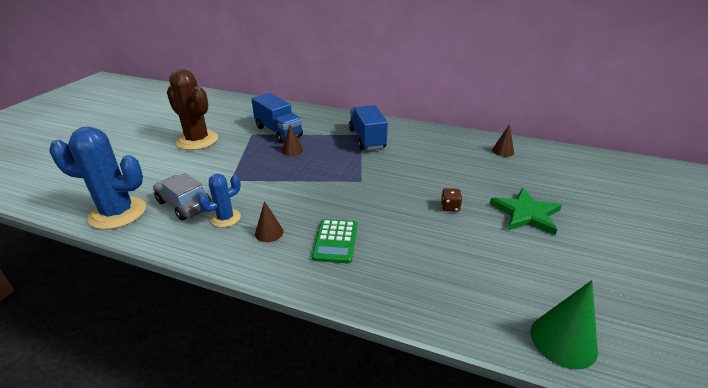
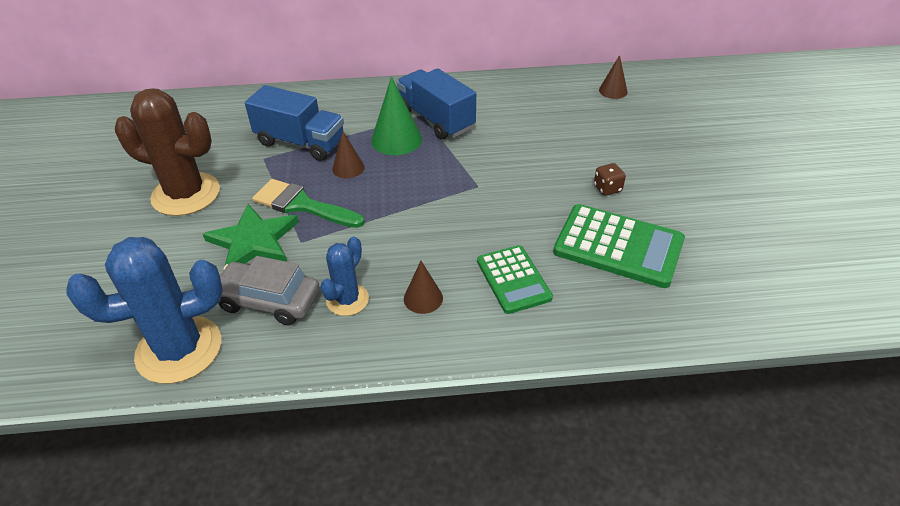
camera: 25 degrees left, 10 degrees up
(249, 162) = (302, 205): none -> green brush
(427, 245) = (618, 246): none -> green calculator
(526, 213) = (690, 170): green star -> green star (253, 241)
(563, 340) = (809, 302): green cone -> green cone (396, 139)

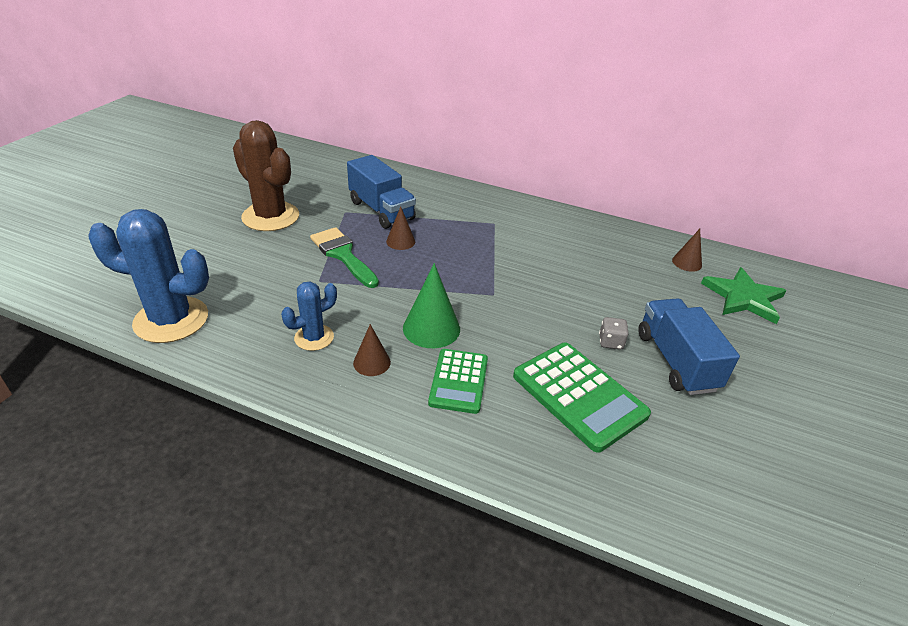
camera: 25 degrees right, 5 degrees down
(253, 241) = (286, 267): green star -> green star (743, 297)
(268, 301) = (259, 313): grey car -> none
(396, 139) = (457, 234): green cone -> green cone (431, 328)
(436, 119) = (502, 231): blue truck -> blue truck (676, 361)
(607, 188) = (610, 342): brown dice -> grey dice

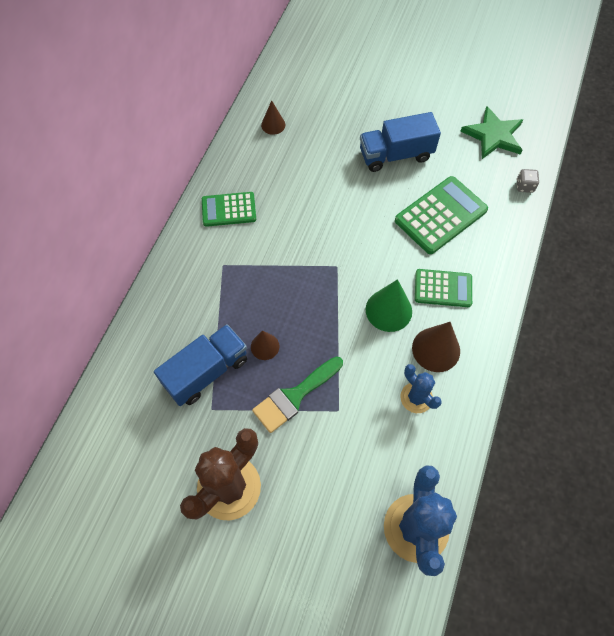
camera: 90 degrees left, 25 degrees up
(372, 362) = (436, 349): brown cone -> brown cone, size x1.66
(560, 229) = (229, 209): none -> green calculator
(610, 342) = (383, 190): grey dice -> grey dice (524, 186)
(743, 297) = (316, 99): green star -> green star (493, 135)

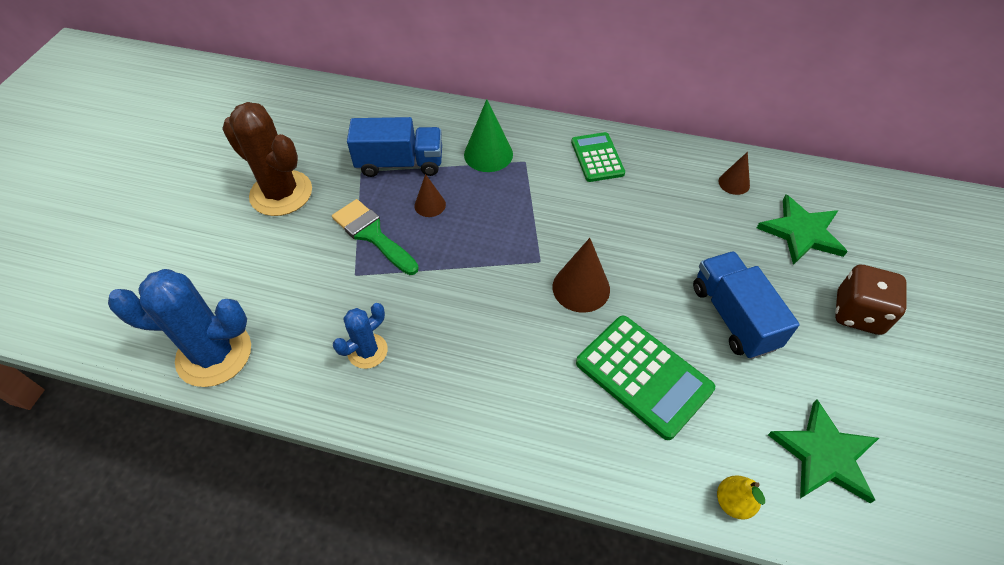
camera: 85 degrees right, 10 degrees down
(206, 372) = (400, 163): blue truck -> blue truck turned 45 degrees counterclockwise
(326, 98) = (801, 232): none -> green star
(388, 310) = (484, 317): green cone -> green cone (488, 154)
(396, 89) = (858, 313): none -> brown dice
(436, 349) = (433, 372): brown cone -> brown cone (581, 288)
(443, 288) = (523, 380): green calculator -> none
(524, 186) = (733, 502): grey dice -> yellow pear

